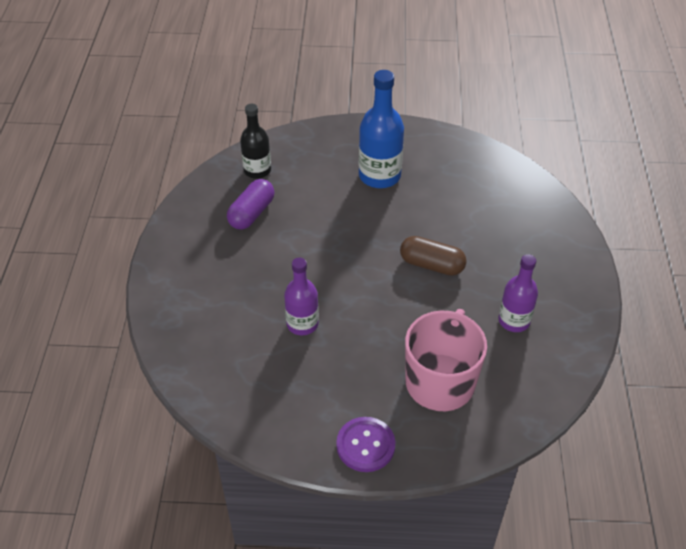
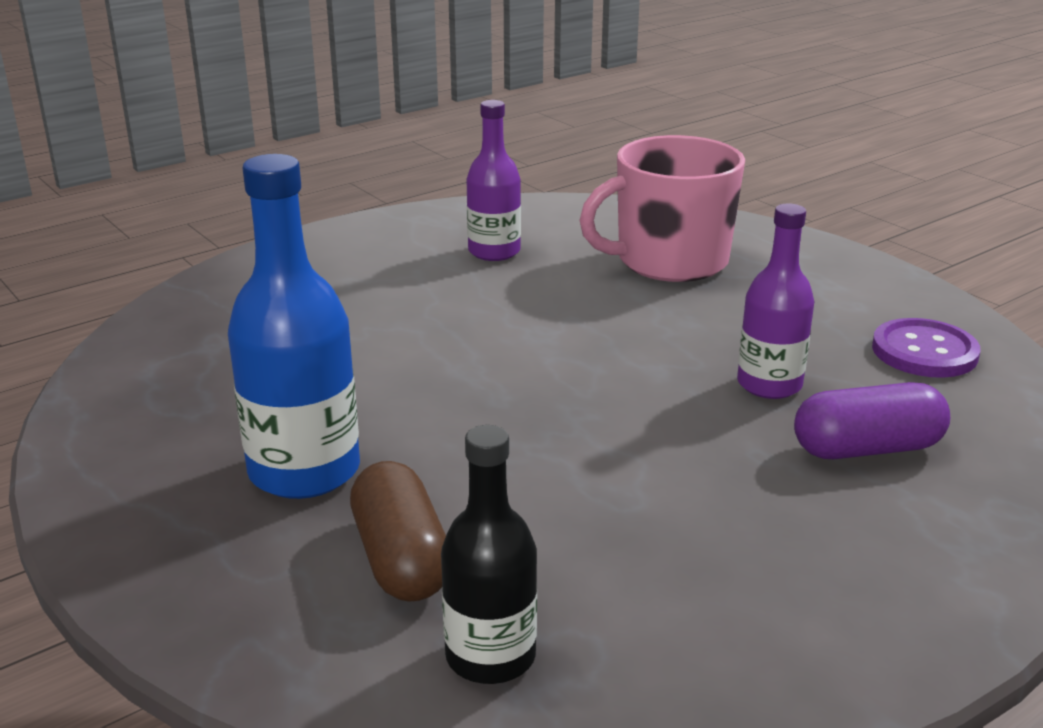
camera: 130 degrees left, 20 degrees down
(252, 213) = (634, 576): purple capsule -> purple capsule (867, 448)
(365, 445) = (838, 269): purple button -> purple button (924, 351)
(432, 265) = (476, 334): brown capsule -> brown capsule (401, 559)

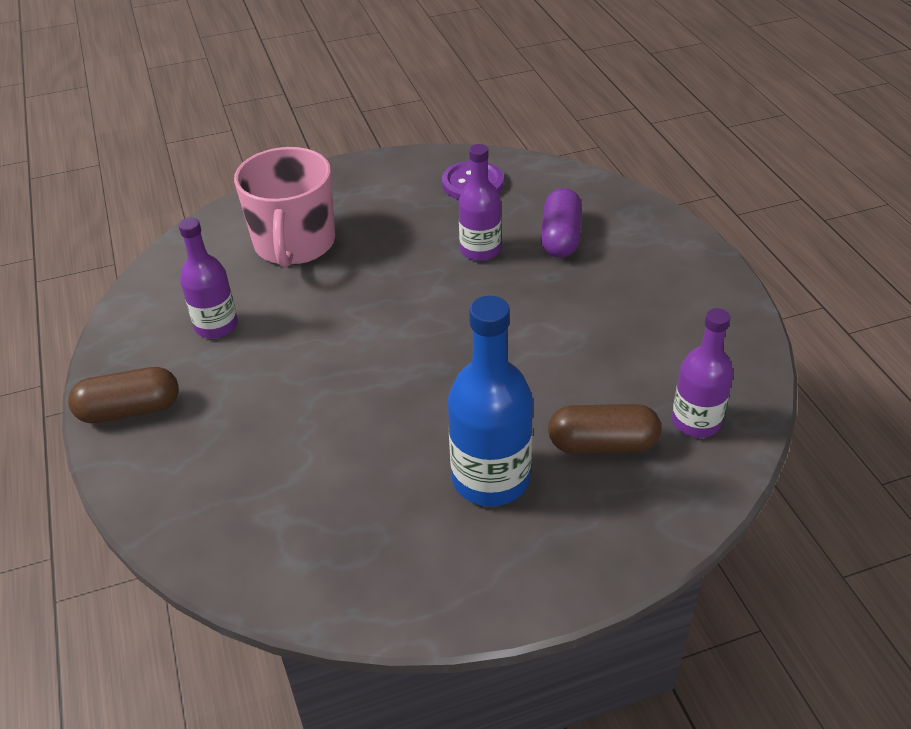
camera: 70 degrees left, 15 degrees up
(346, 241) = (130, 410): none -> brown capsule
(490, 656) = (696, 422): black bottle -> purple bottle

